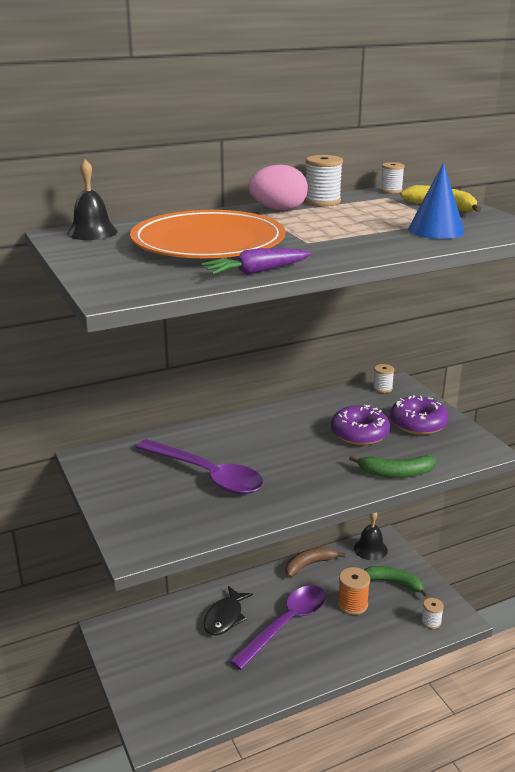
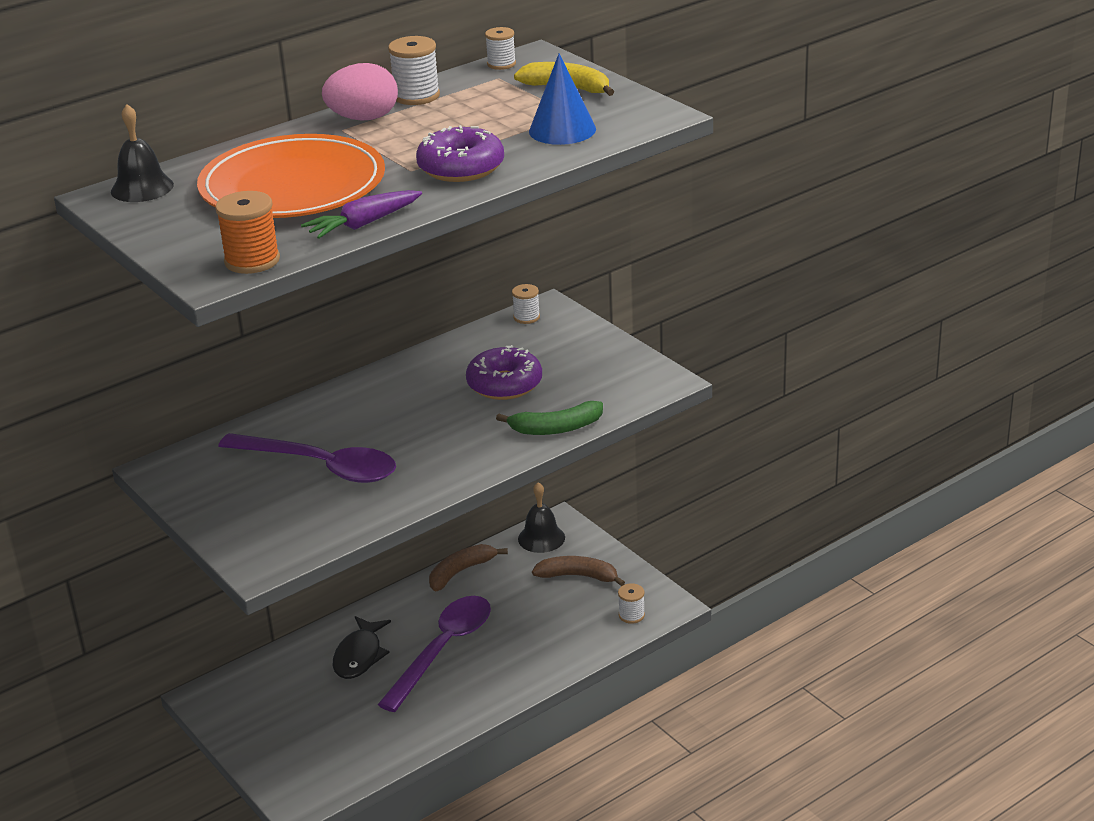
camera: 10 degrees left, 5 degrees up
(352, 604) = (527, 611): orange spool -> orange spool (252, 261)
(394, 583) = (578, 576): green banana -> brown banana
(418, 423) = (578, 360): purple donut -> purple donut (461, 168)

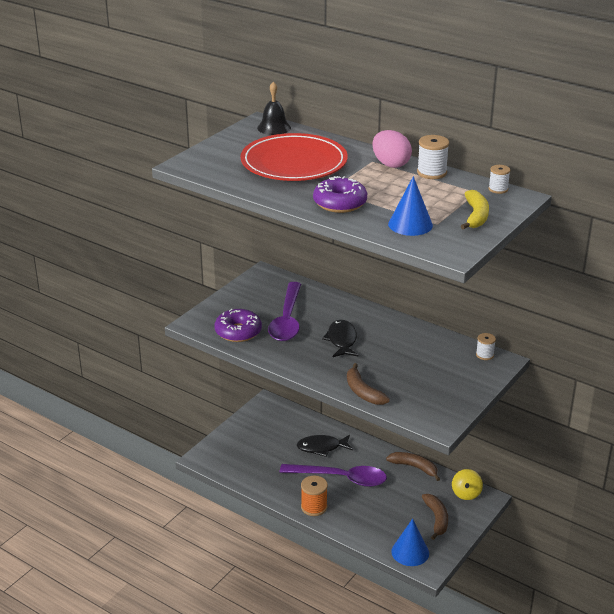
camera: 70 degrees right, 0 degrees up
(252, 261) = (204, 170): orange spool -> orange spool (314, 507)
(293, 186) = (294, 163): orange plate -> red plate
(363, 224) = (257, 189): purple carrot -> none
(413, 425) = (342, 340): none -> black fish
(504, 384) = (401, 363): purple donut -> purple donut (238, 332)
(541, 538) = (466, 494): black bell -> yellow spinning top
(556, 428) = (363, 392): green banana -> brown banana
(631, 615) = (410, 552): white spool -> blue cone

